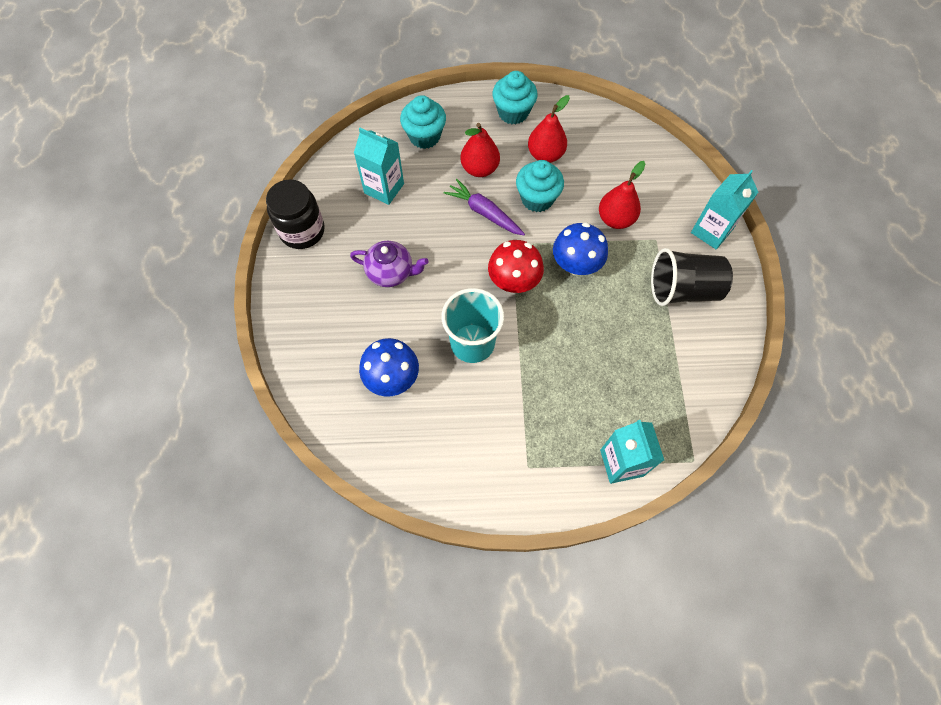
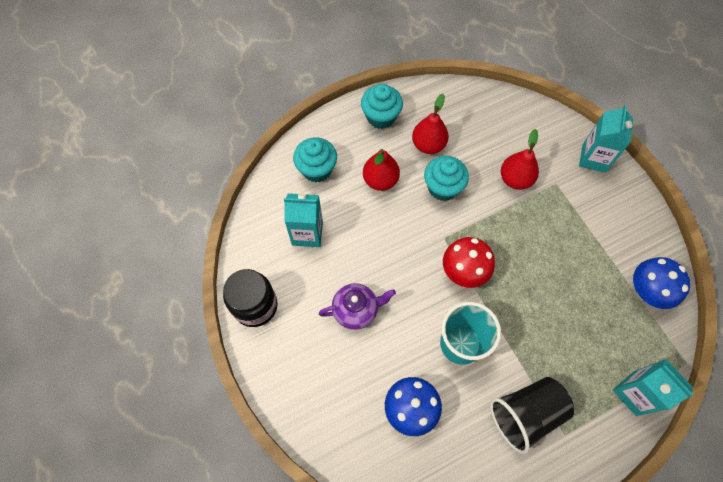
camera: 25 degrees left, 0 degrees up
(484, 213) = (406, 219): purple carrot -> none
(576, 264) = (506, 234): blue mushroom -> blue mushroom (647, 291)
(682, 289) = (599, 218): black cup -> black cup (525, 414)

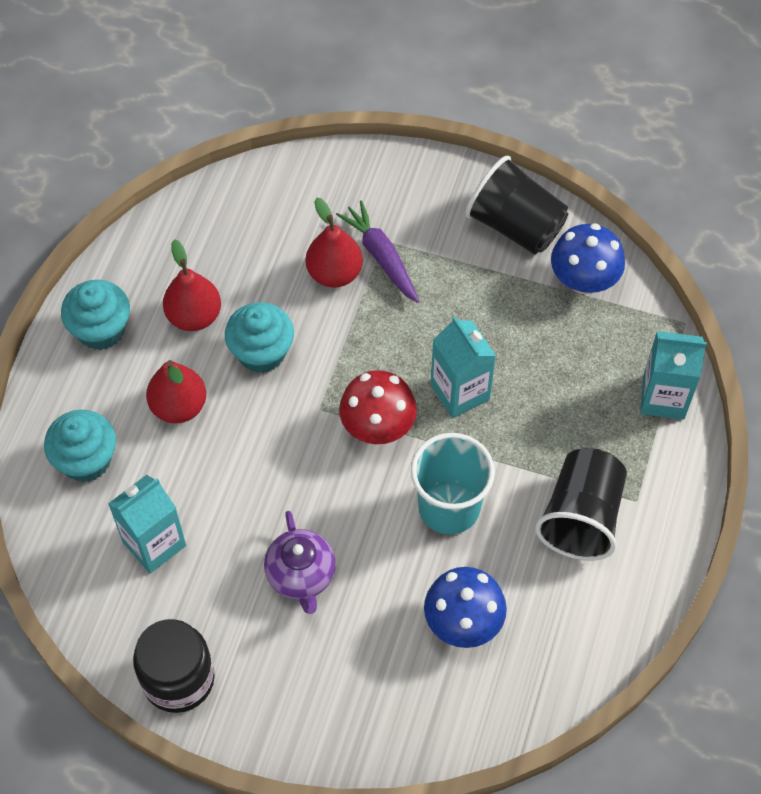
camera: 45 degrees left, 5 degrees down
(356, 310) = (301, 576): purple teapot -> purple teapot turned 135 degrees clockwise
(547, 190) = (381, 256): none -> purple carrot
(593, 158) = (398, 176): turquoise carton -> turquoise carton (460, 392)
(635, 232) = (515, 225): none -> black cup

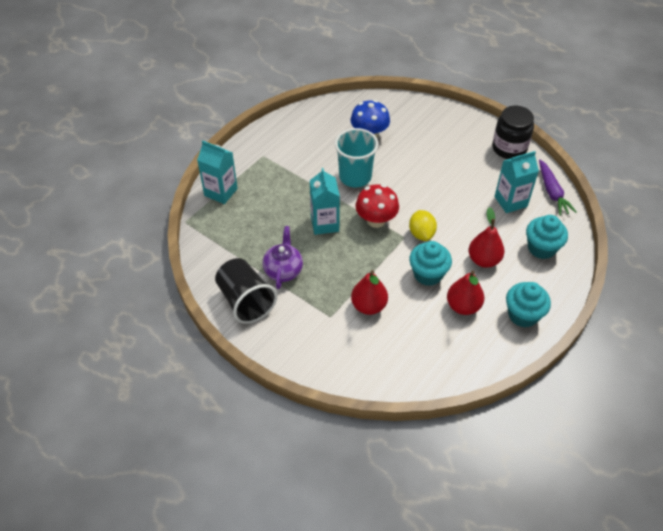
camera: 160 degrees left, 10 degrees down
(293, 424) = (421, 234): none -> yellow lemon
(301, 576) = (439, 170): purple teapot -> purple teapot (283, 270)
(381, 256) = (336, 307): purple carrot -> purple carrot (552, 192)
(581, 517) = (293, 156): black cup -> none
(583, 280) = (225, 259): blue mushroom -> none

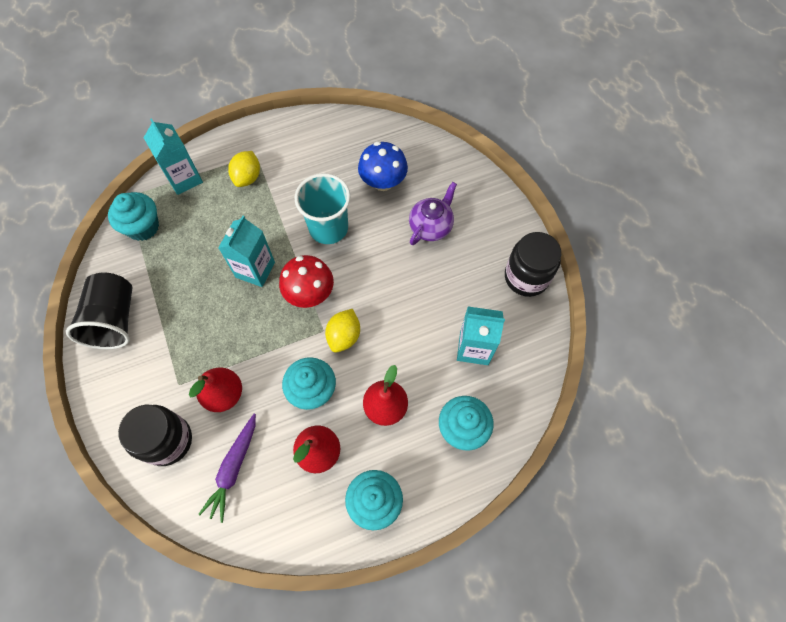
camera: 30 degrees right, 15 degrees up
(215, 235) = (143, 227): none -> turquoise cupcake
(269, 171) = (247, 177): none -> yellow lemon
(283, 270) = (174, 304): purple teapot -> purple teapot (431, 226)
(353, 352) = (167, 440): none -> black jar
(552, 192) = (532, 361): purple carrot -> purple carrot (233, 468)

